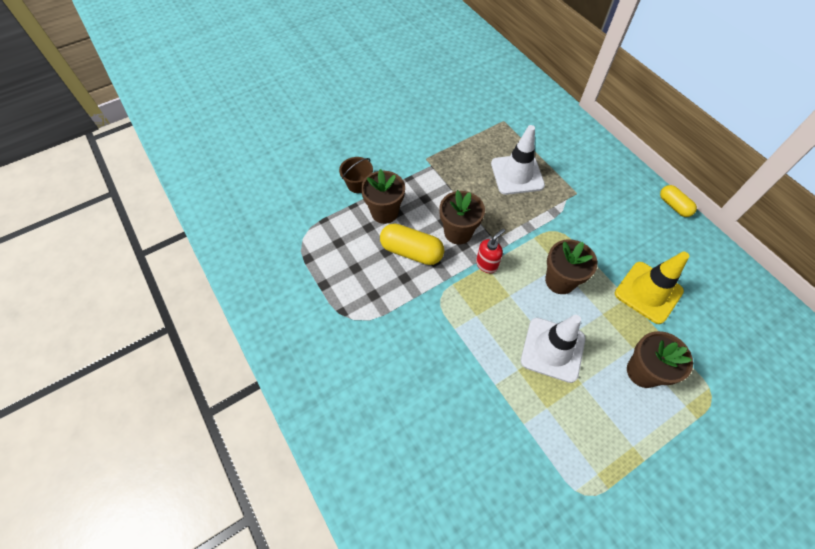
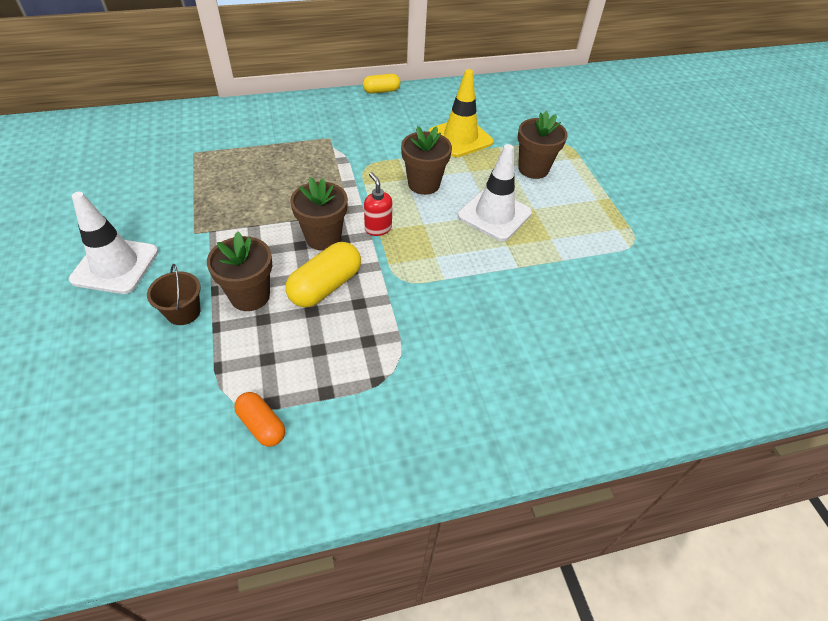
camera: 75 degrees left, 10 degrees down
(290, 259) = (261, 425): none -> orange capsule
(517, 174) = (277, 168): white traffic cone -> white traffic cone (115, 265)

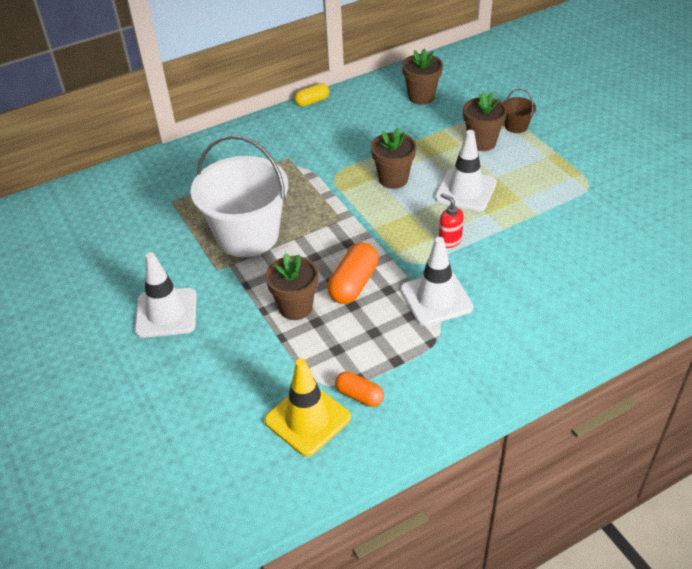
camera: 10 degrees left, 5 degrees down
(183, 312) = (248, 333): brown bucket -> brown bucket (516, 126)
(245, 205) = (247, 235): none -> white bucket
(323, 238) = (330, 246): brown flower pot -> brown flower pot (421, 97)
(325, 286) = (353, 284): yellow capsule -> orange capsule
(378, 228) = (373, 226): red soap dispenser -> red soap dispenser (449, 240)
(407, 328) = (436, 298): none -> white traffic cone
(460, 138) = (406, 129): yellow traffic cone -> yellow traffic cone (307, 419)

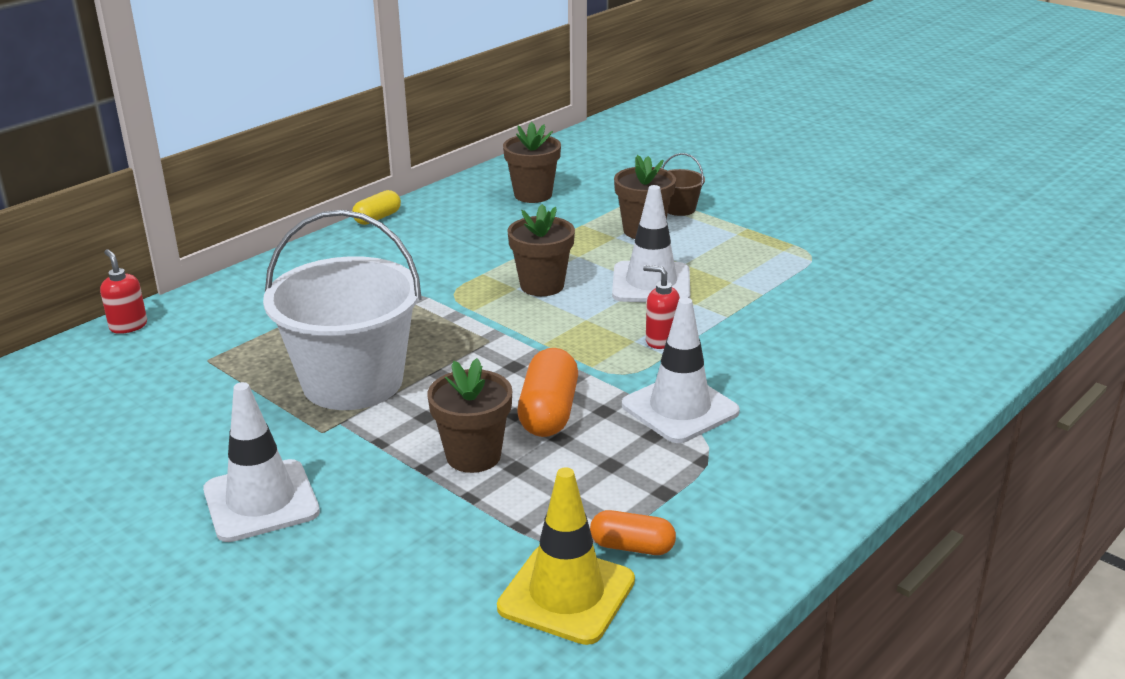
camera: 20 degrees left, 15 degrees down
(136, 166) = (128, 326): none -> red soap dispenser

